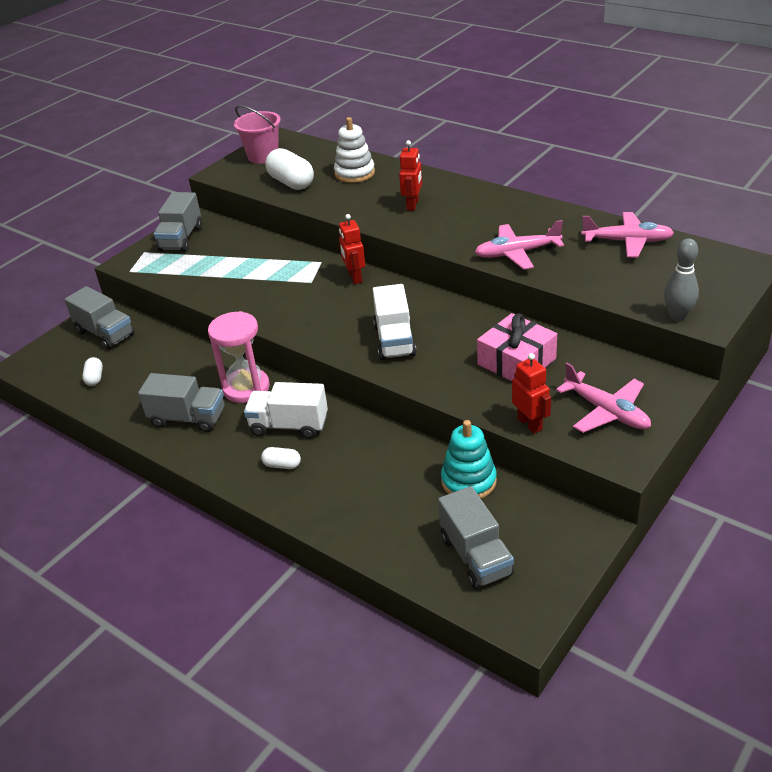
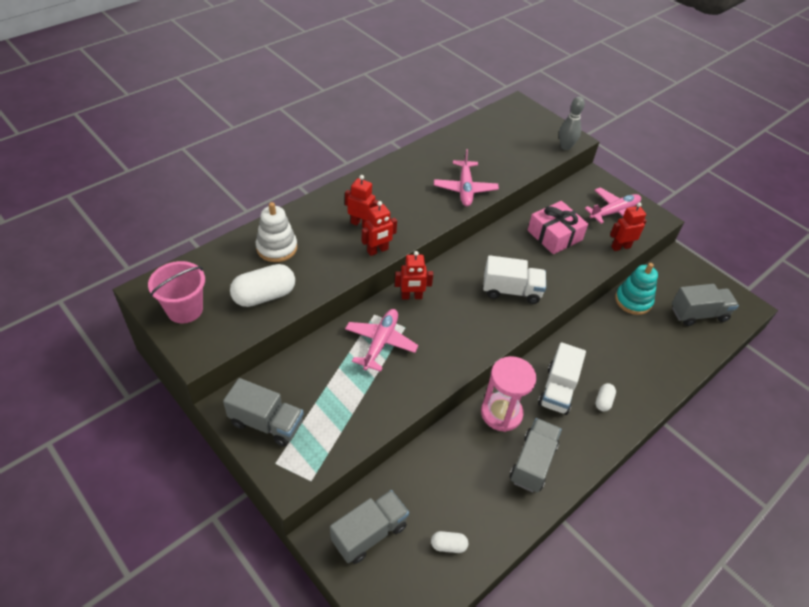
camera: 85 degrees left, 10 degrees up
(378, 221) = (377, 250): none -> red robot
(627, 241) = (472, 138): pink plane -> pink plane (380, 343)

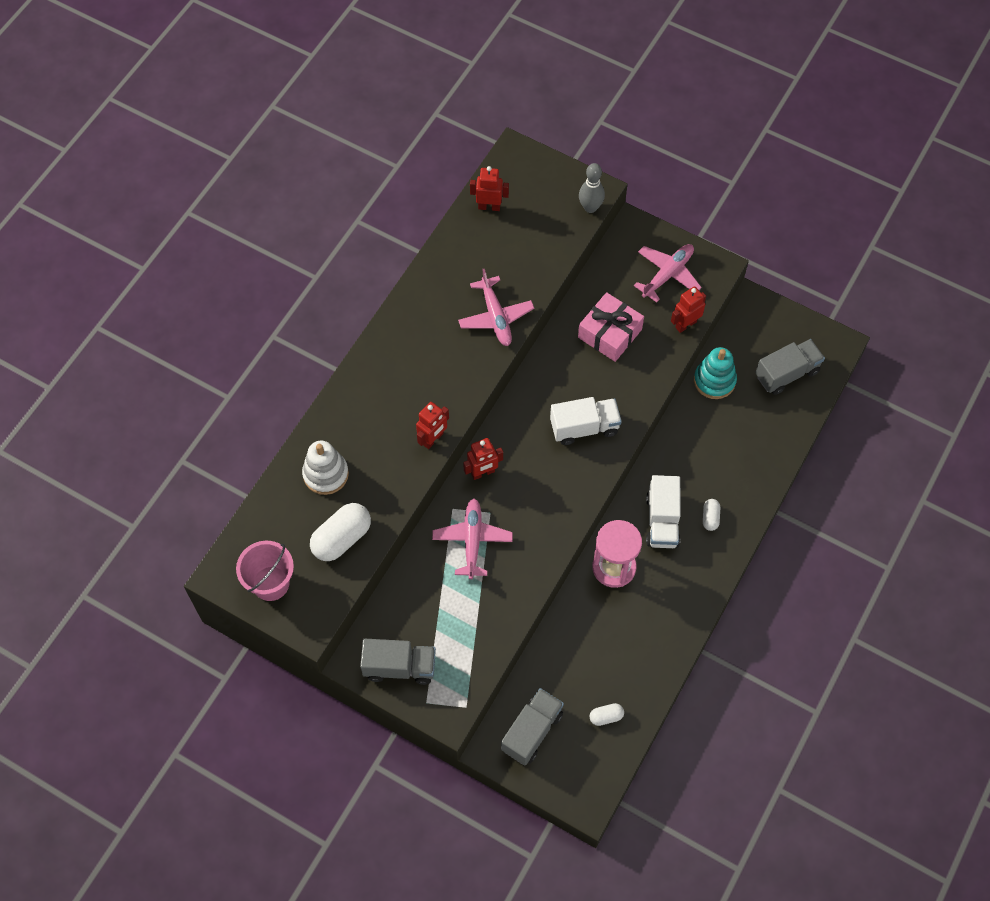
camera: 15 degrees left, 15 degrees up
(361, 224) = (401, 410): red robot -> red robot (489, 206)
(532, 463) = (658, 609): grey truck -> none

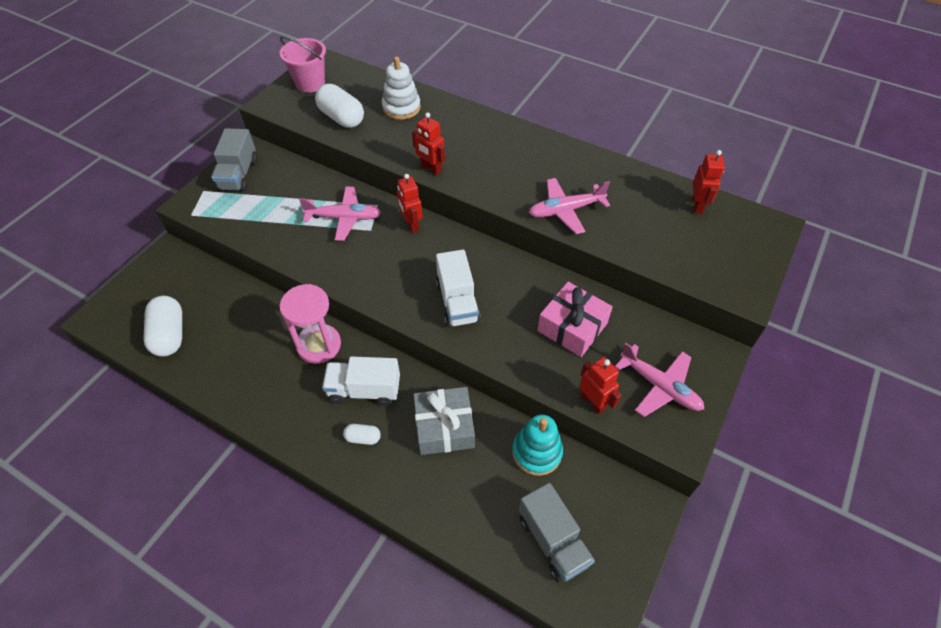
camera: 90 degrees right, 10 degrees down
(531, 731) = (174, 279): grey truck -> none
(590, 207) = (720, 289): grey bowling pin -> none
(606, 716) = (169, 335): white capsule -> white capsule, size x1.98
(695, 452) = (444, 427): none -> grey gift

